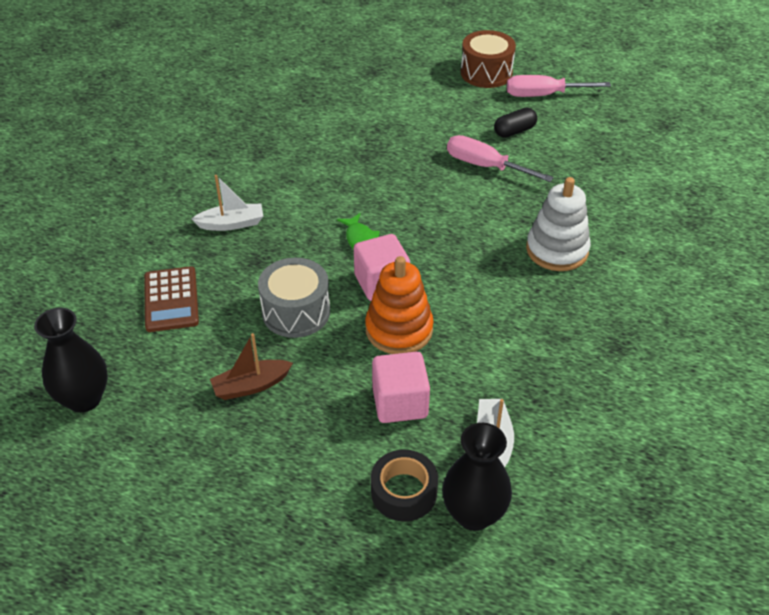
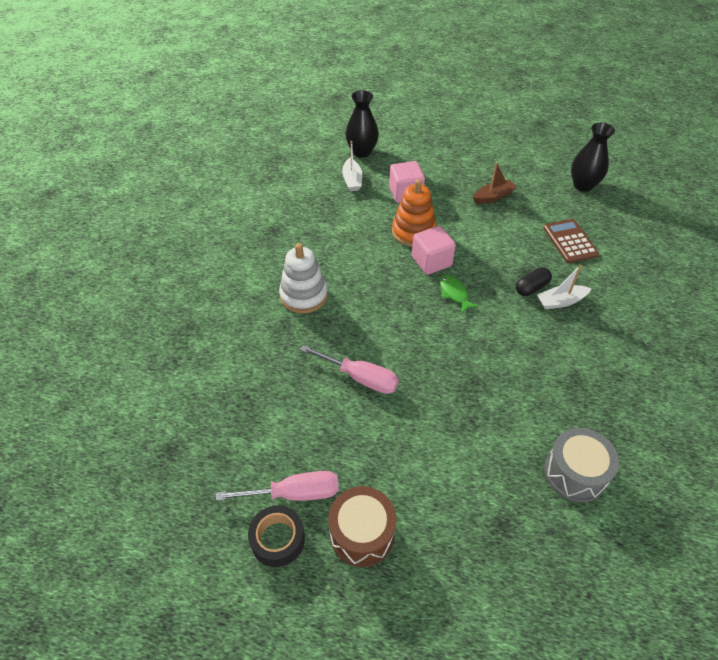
camera: 175 degrees right, 5 degrees up
(296, 312) = (483, 238): grey drum -> grey drum (575, 473)
(404, 492) = (397, 158): black tape -> black tape (277, 539)
(514, 131) = (331, 428): black capsule -> black capsule (531, 288)

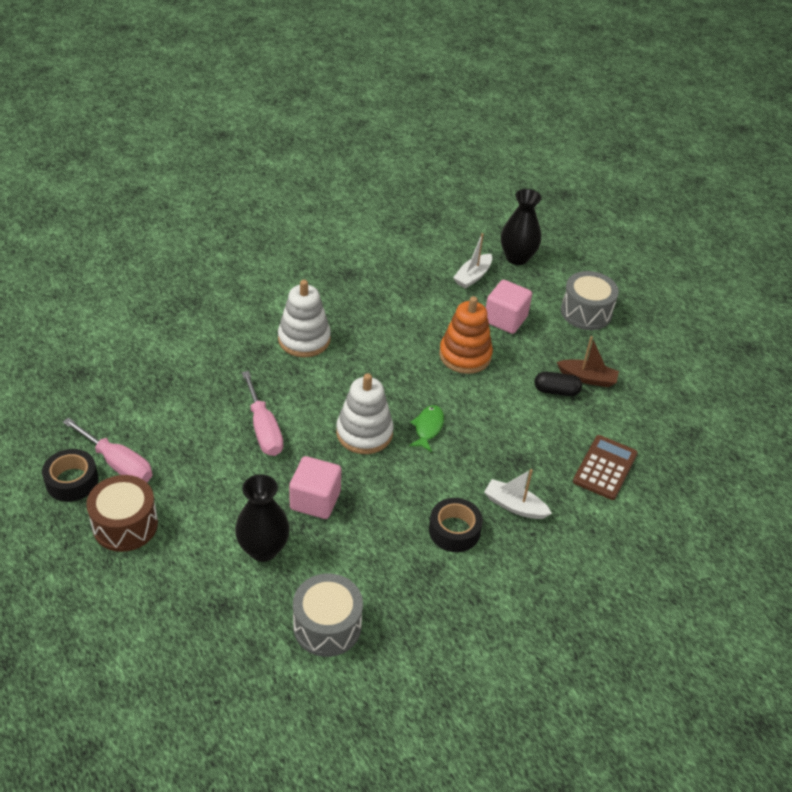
camera: 40 degrees right, 5 degrees down
(424, 327) = (364, 433): none -> white stacking toy
(431, 261) = (445, 389): pink cube -> pink cube (315, 500)
(441, 159) = (586, 312): none -> grey drum
(531, 288) = (504, 475): black capsule -> black capsule (556, 391)
(553, 344) = (454, 530): none -> black tape
(583, 185) = (702, 432): black vase -> black vase (263, 549)

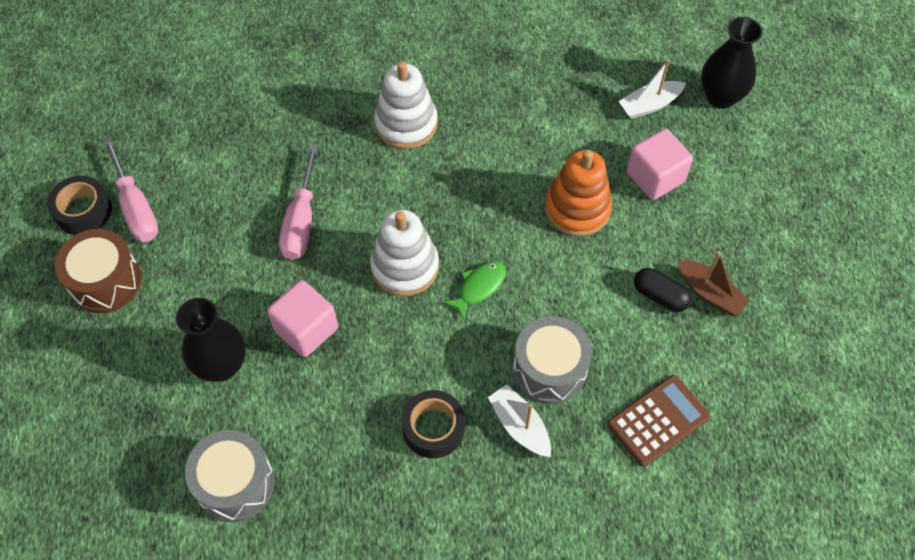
camera: 30 degrees right, 15 degrees up
(586, 312) = (764, 202): grey drum -> grey drum (549, 369)

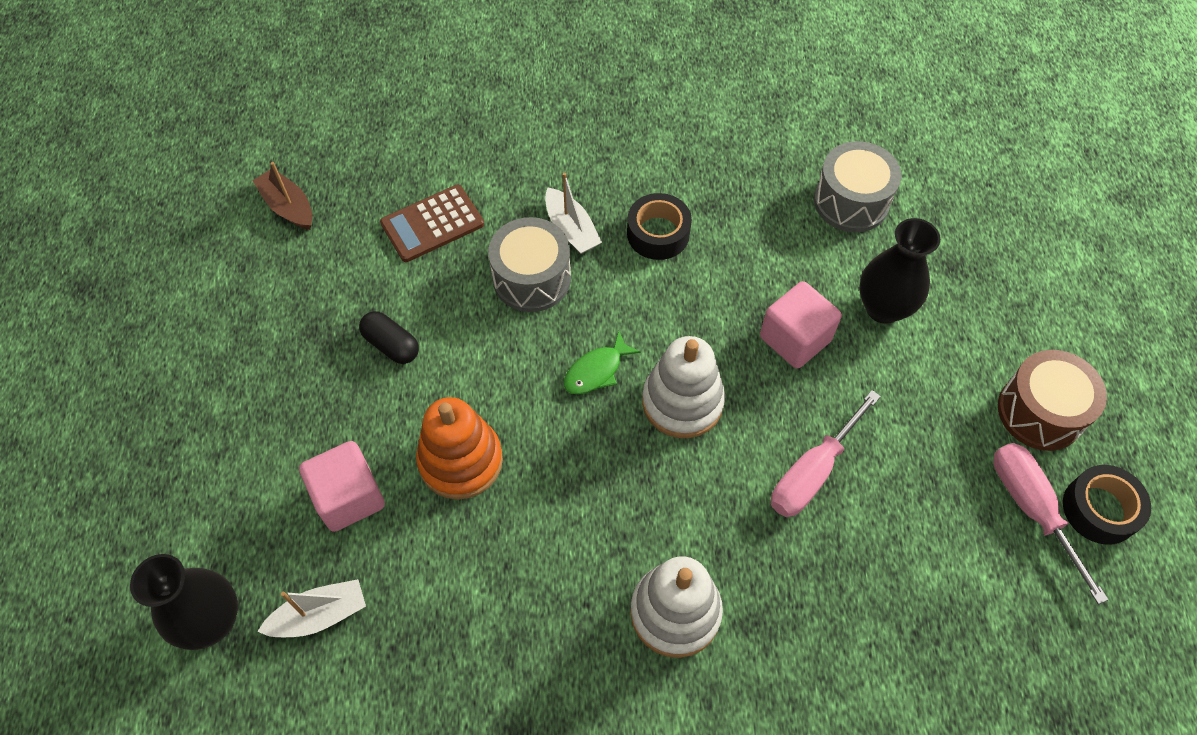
camera: 175 degrees left, 0 degrees up
(301, 221) = (812, 472): pink screwdriver -> pink screwdriver turned 150 degrees counterclockwise
(709, 293) = (334, 344): brown boat -> brown boat (288, 207)

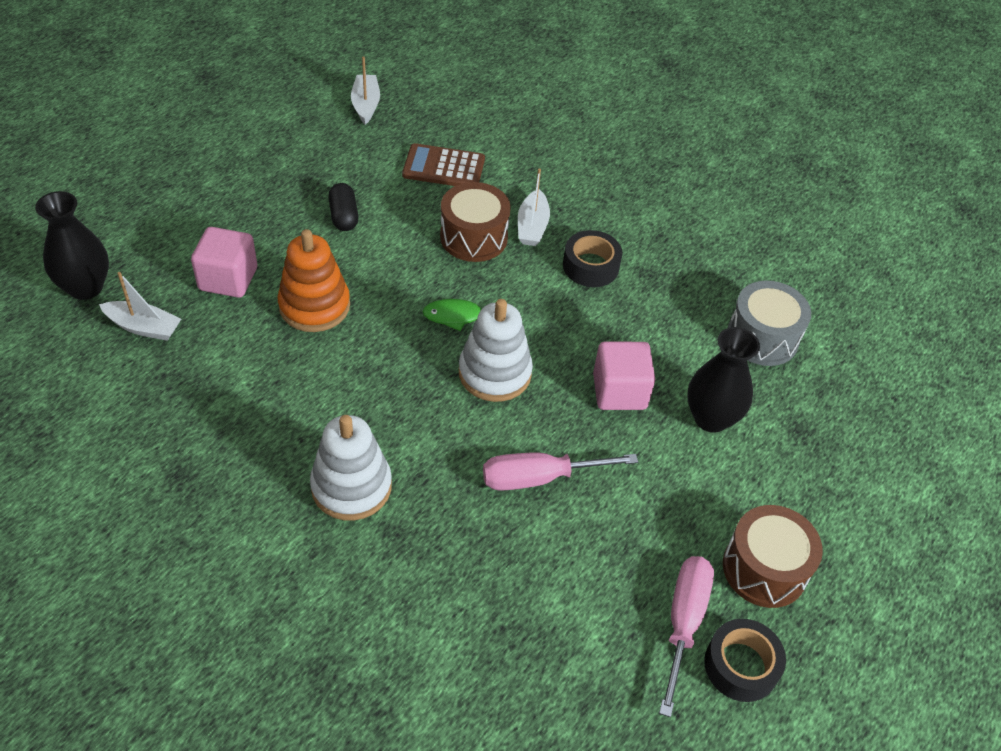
camera: 35 degrees right, 10 degrees down
(288, 207) = (366, 105): brown boat -> white boat
(532, 278) = (474, 237): grey drum -> brown drum

